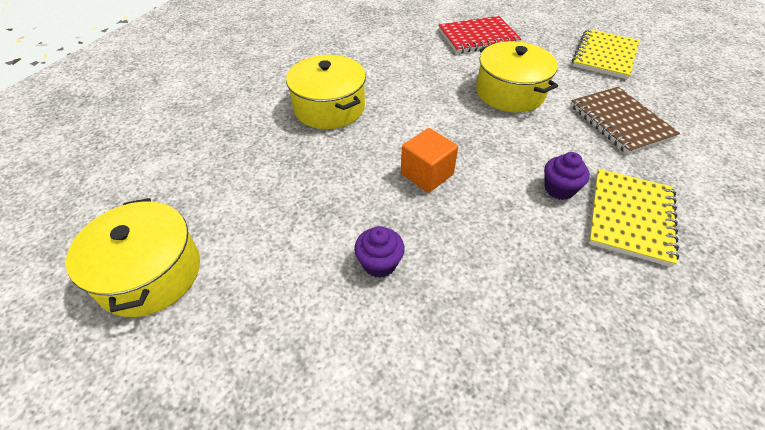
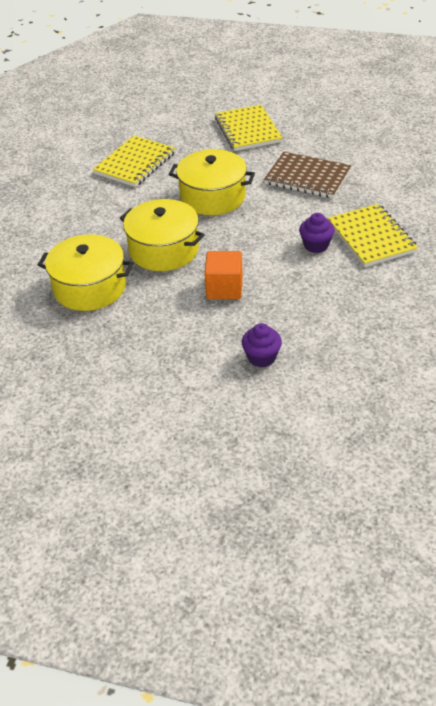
camera: 40 degrees left, 5 degrees down
(150, 273) = (121, 467): yellow pot -> yellow pot (164, 250)
(478, 37) = (135, 163): red notebook -> yellow notebook

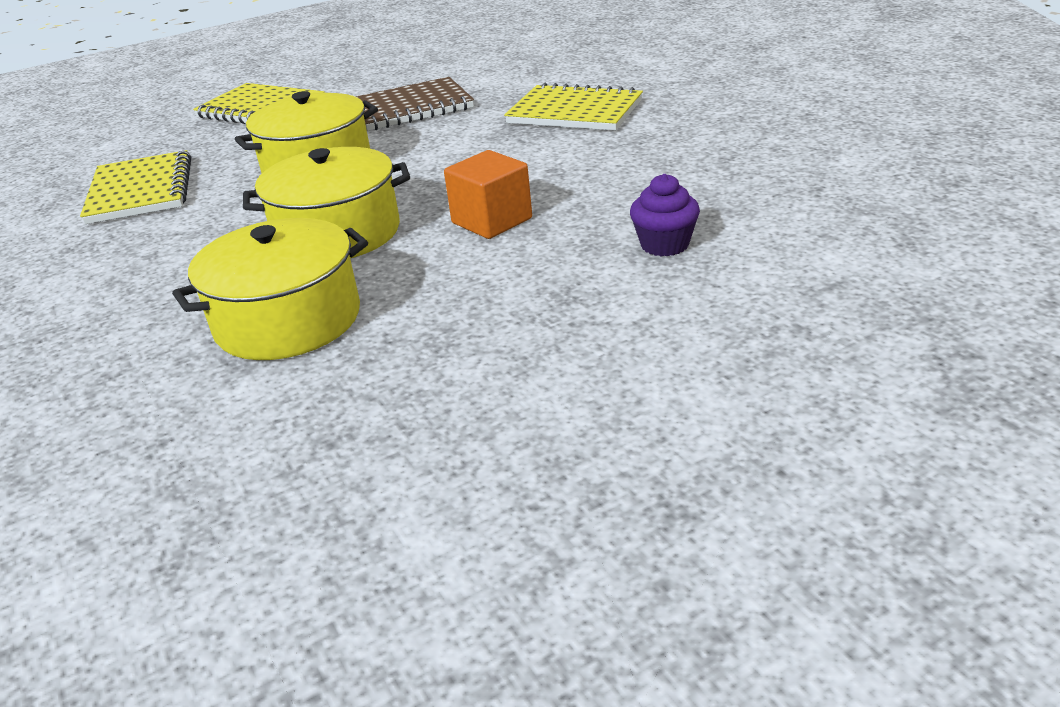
camera: 45 degrees left, 10 degrees down
(316, 245) = (528, 142): purple cupcake -> none

